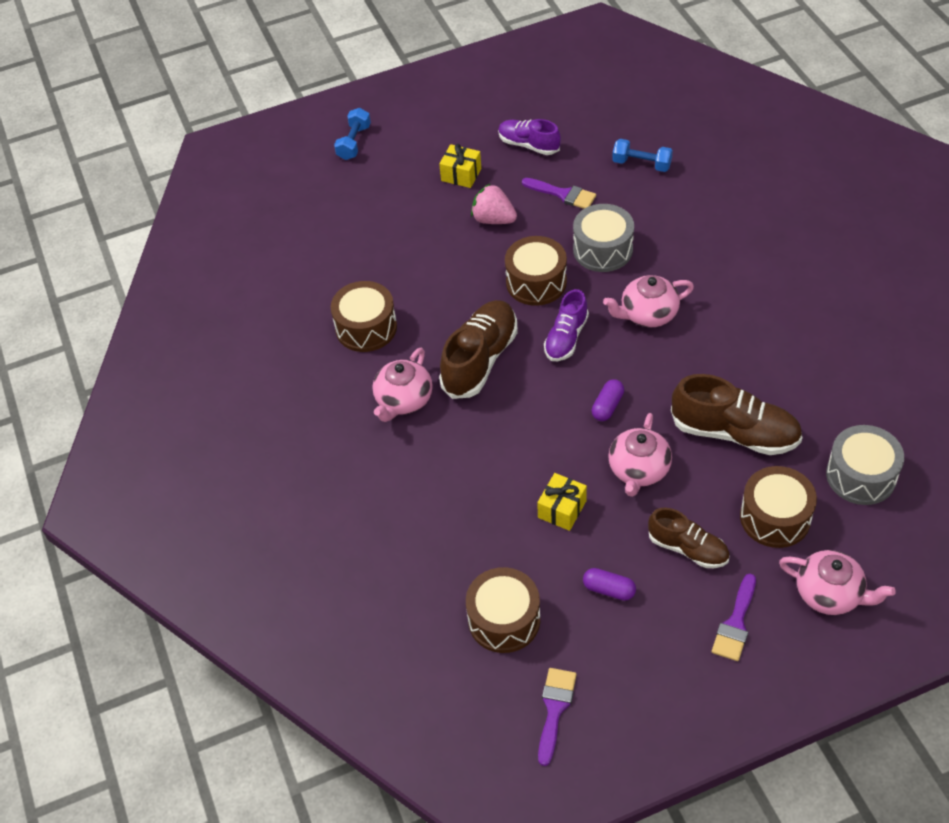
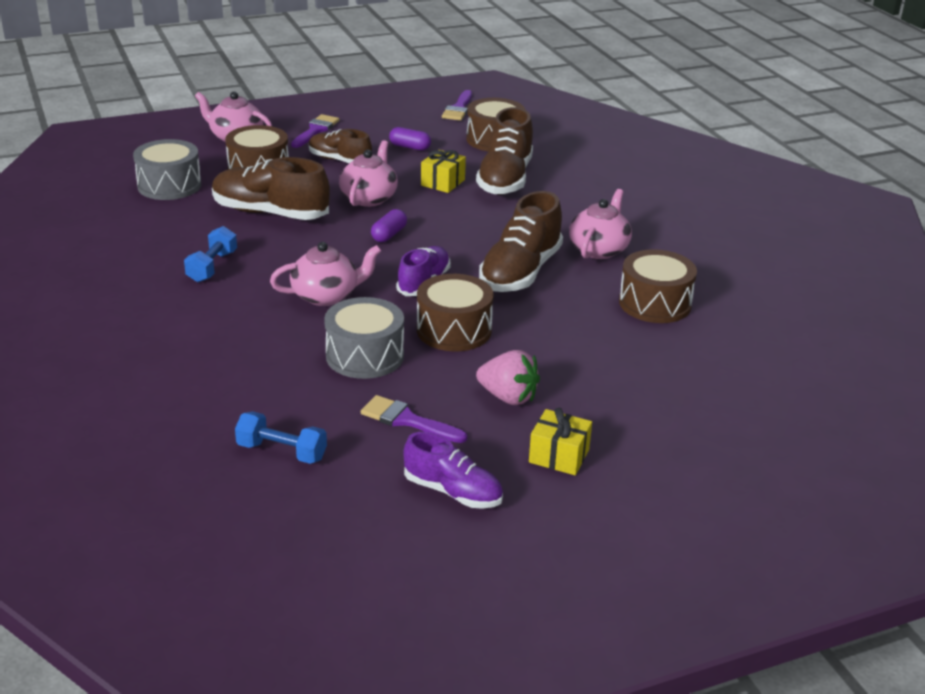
camera: 175 degrees right, 20 degrees down
(354, 142) = (743, 516): blue dumbbell -> blue dumbbell (212, 267)
(492, 523) = (505, 179): none -> brown shoe

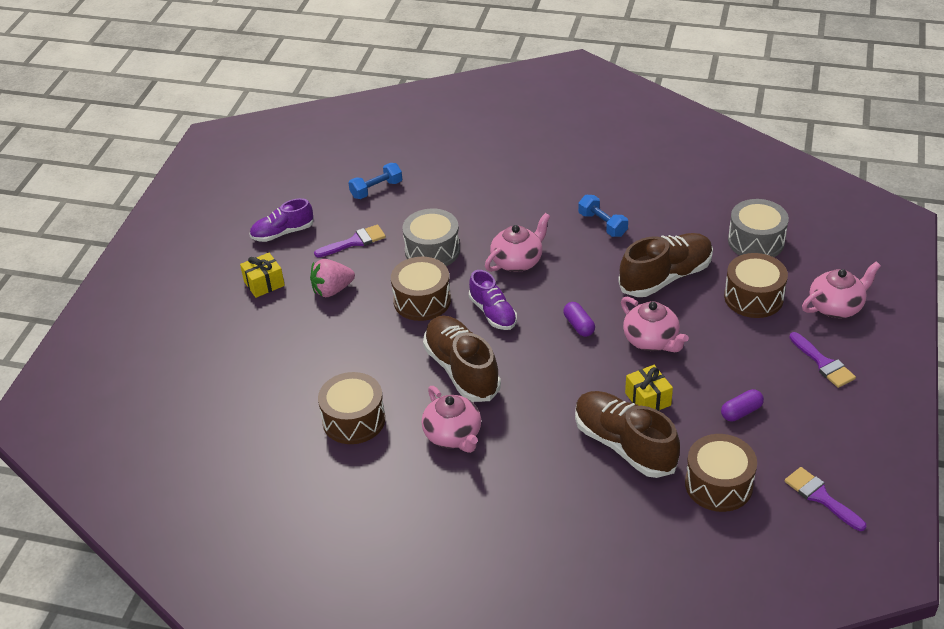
camera: 130 degrees right, 10 degrees up
(326, 296) = (517, 261): pink teapot -> pink teapot turned 150 degrees counterclockwise
(339, 160) = (741, 353): brown shoe -> none

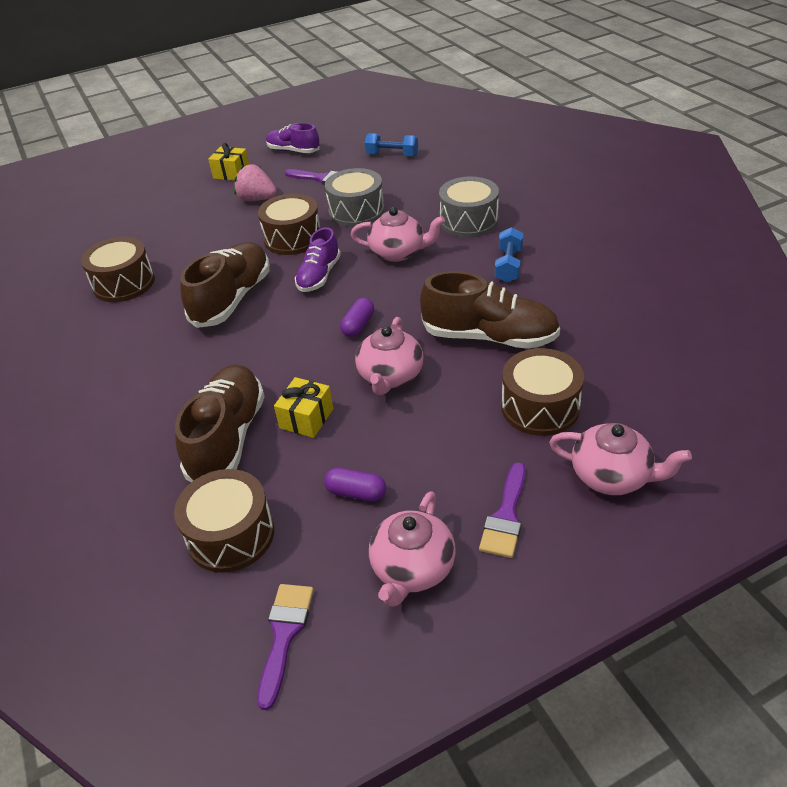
camera: 50 degrees right, 0 degrees up
(453, 435) = (150, 337): pink teapot -> pink teapot (412, 569)
(756, 241) = (626, 363): grey drum -> grey drum (468, 221)

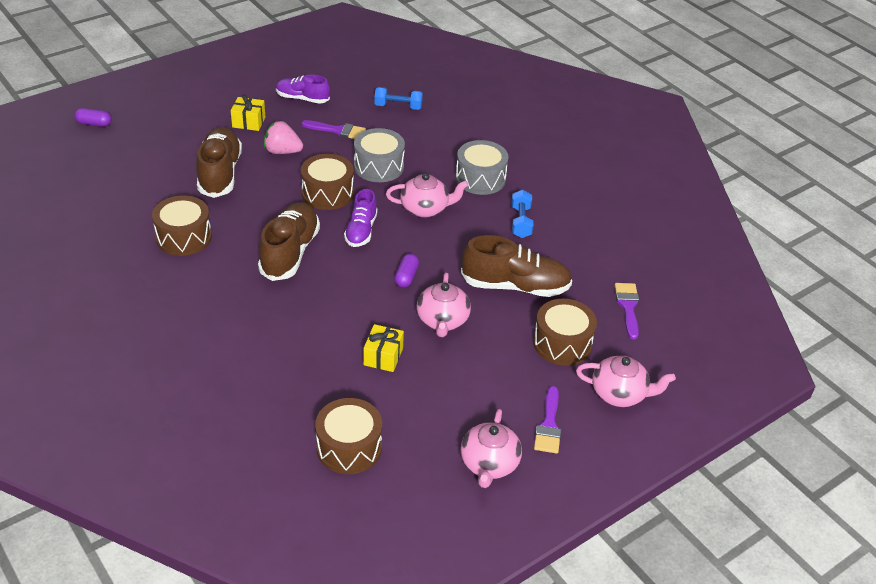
camera: 15 degrees left, 0 degrees up
(228, 438) = (323, 374): brown shoe -> brown shoe (220, 173)
(284, 634) = (408, 512): purple brush -> purple brush (628, 307)
(356, 493) = (436, 413): purple capsule -> purple capsule (94, 123)

